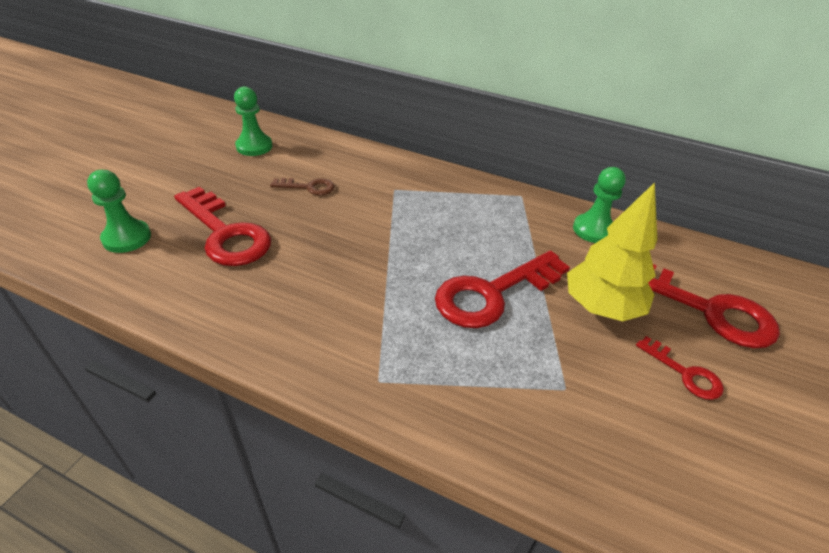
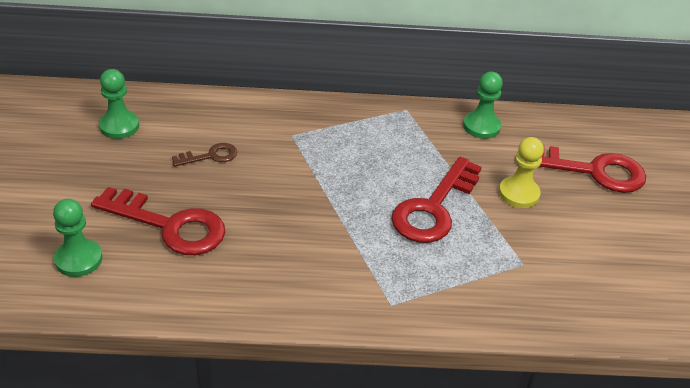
camera: 25 degrees left, 0 degrees up
(601, 307) = (518, 194): yellow tree -> yellow pawn
(685, 373) = (596, 225): red key -> none

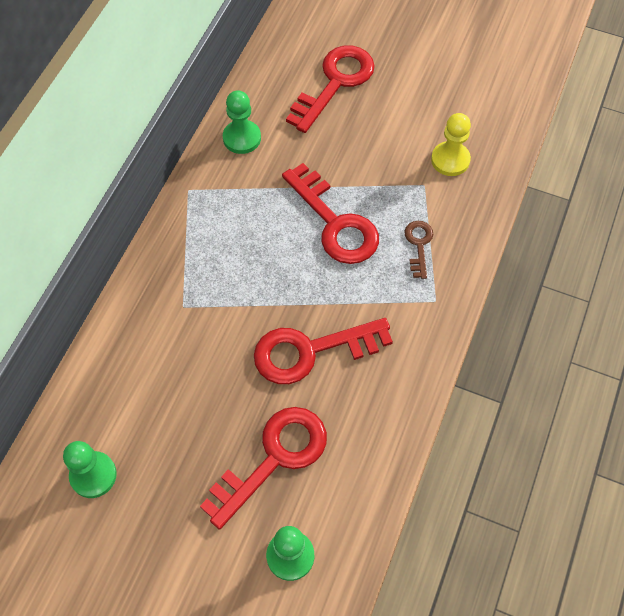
camera: 65 degrees left, 20 degrees up
(210, 156) = (184, 393): brown key -> brown key (418, 245)
(287, 224) = (311, 351): none -> red key
(518, 194) = (342, 150): yellow pawn -> yellow pawn (450, 160)

